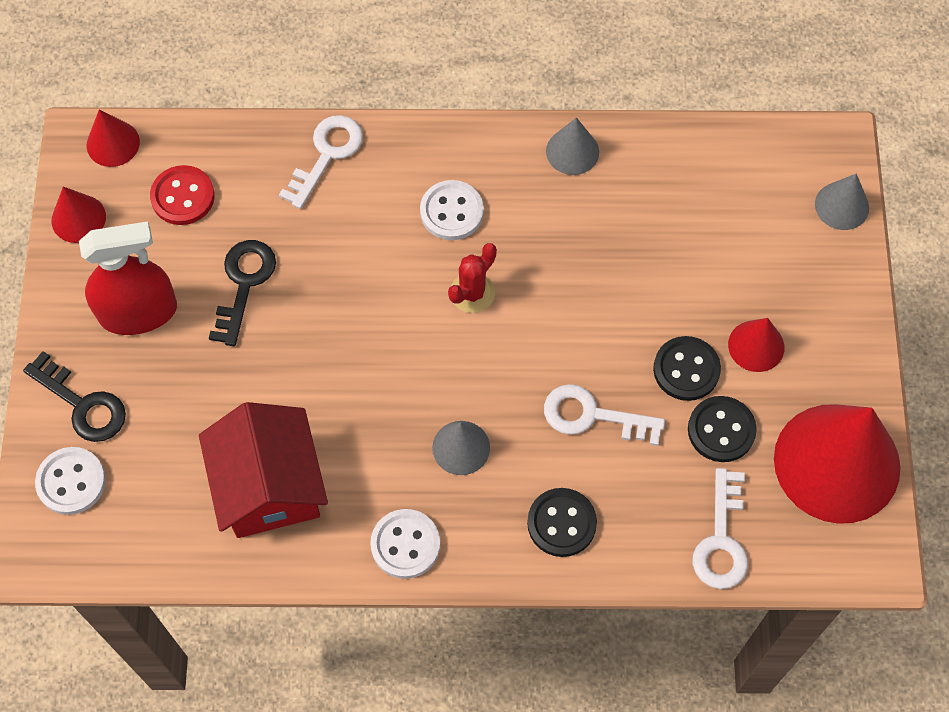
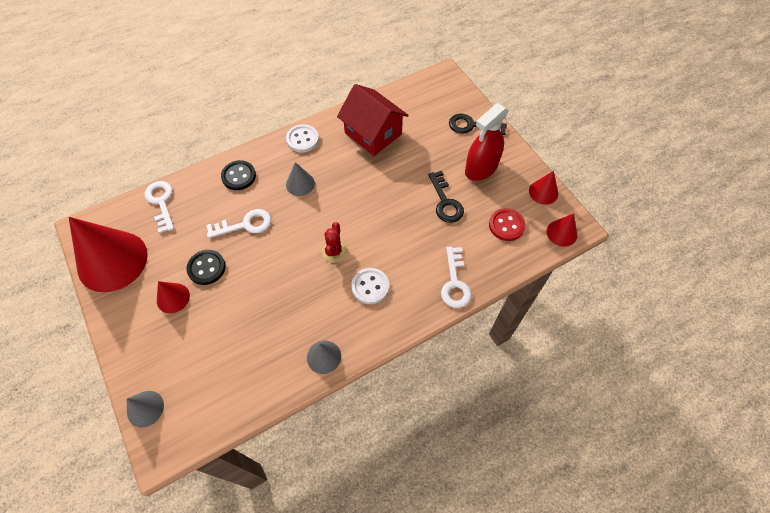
camera: 150 degrees right, 5 degrees down
(71, 482) = (452, 100): white button -> none
(721, 430) = (178, 248): black button -> none

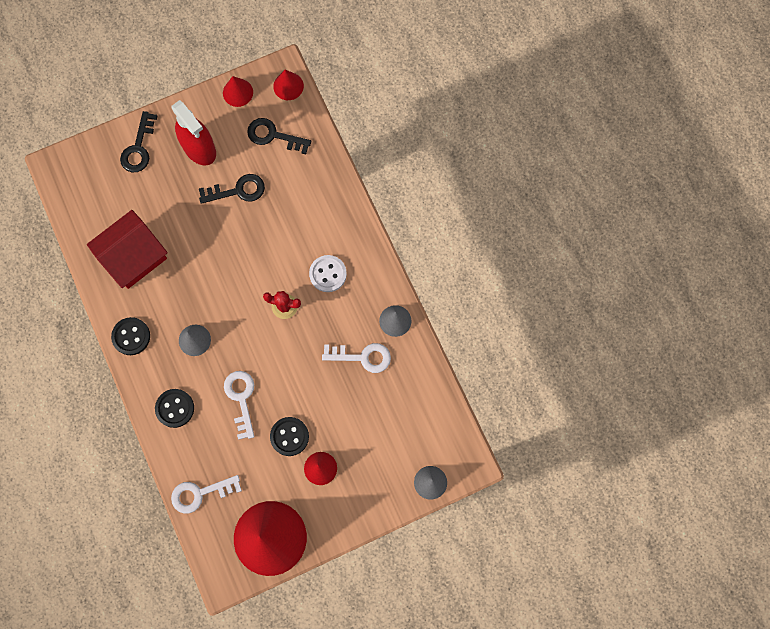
camera: 85 degrees left, 15 degrees up
(302, 139) = (131, 336): white button -> black button
(455, 283) = (332, 194): white key -> white key (362, 357)
(506, 225) = (273, 136): red button -> black key

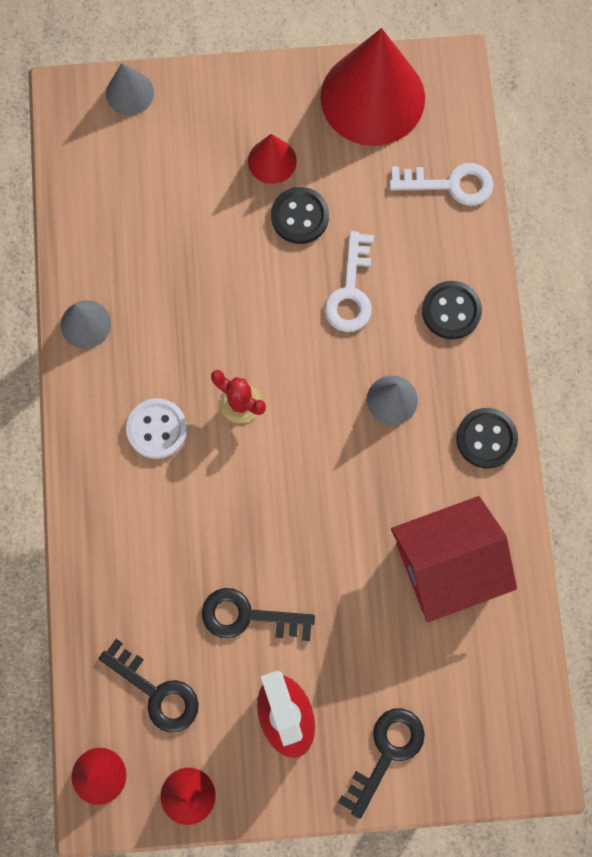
camera: 160 degrees left, 0 degrees up
(362, 357) = (154, 289): white key -> none

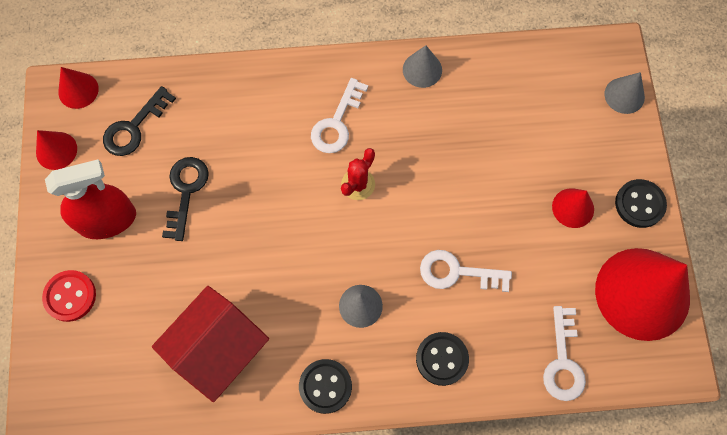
camera: 90 degrees right, 5 degrees down
(157, 429) = (337, 123): white button -> white key
(300, 216) = (523, 230): black button -> black button (639, 204)
(386, 753) = (70, 296): black key -> red button
(447, 564) = (218, 349): red house -> red house turned 60 degrees clockwise

